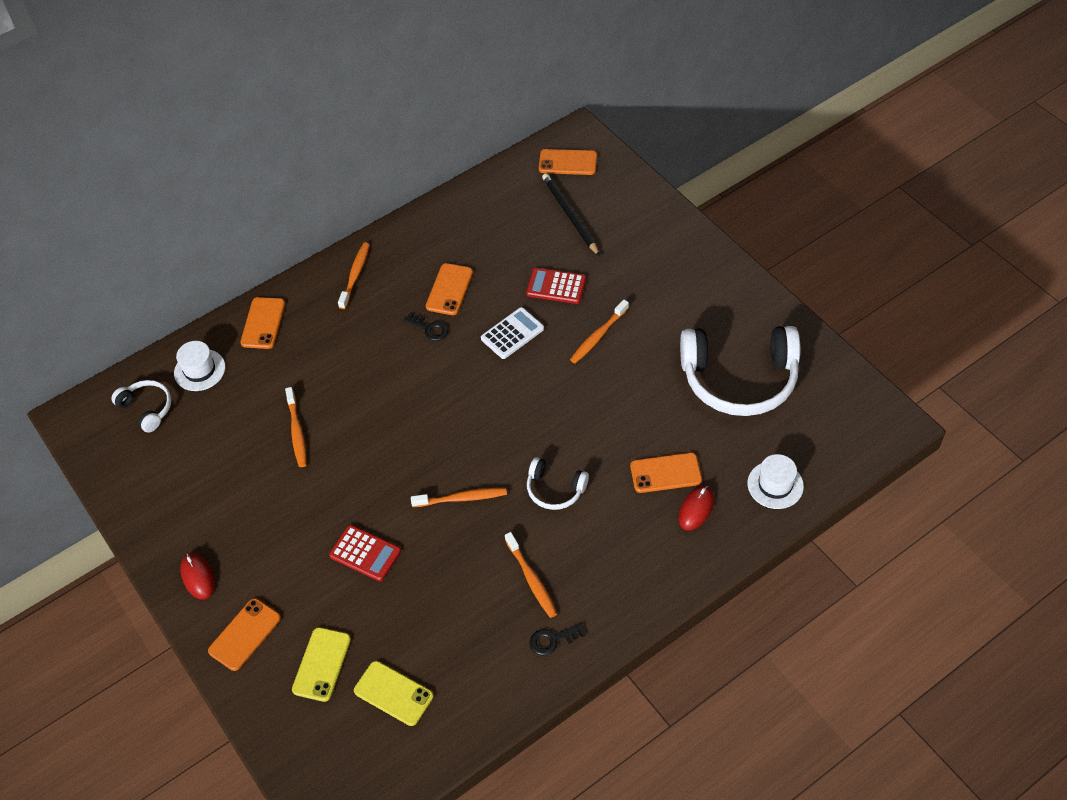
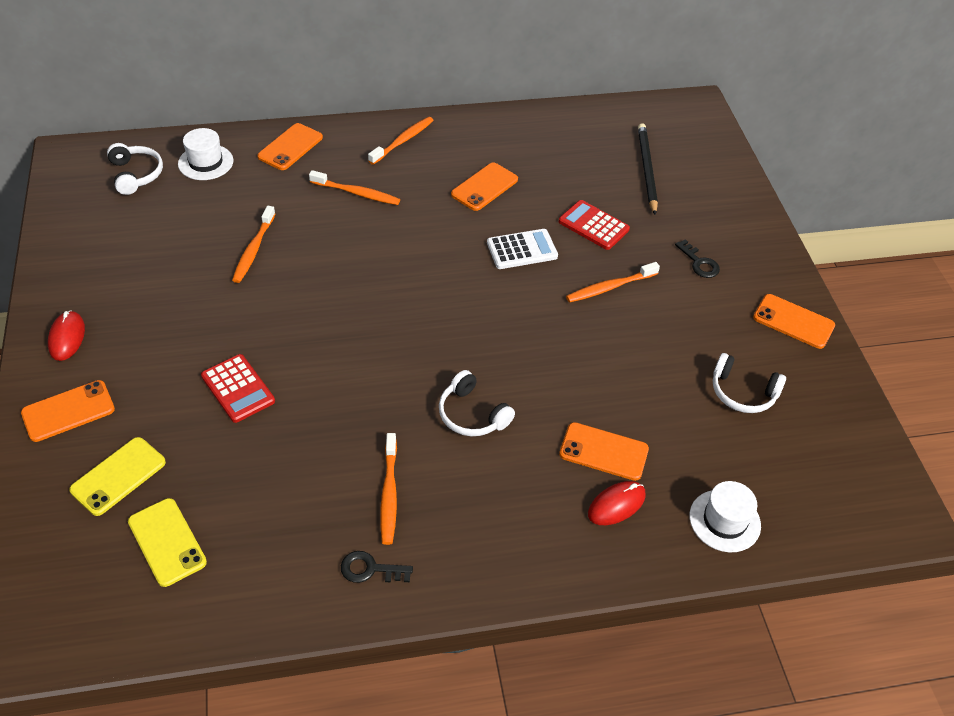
camera: 20 degrees right, 5 degrees down
(429, 329) = (442, 213): black key -> black key (699, 263)
(462, 498) = (370, 380): orange toothbrush -> orange toothbrush (357, 193)
(567, 162) = (672, 125): orange phone -> orange phone (793, 321)
(739, 379) = (742, 393): white headphones -> white headphones, size x0.48

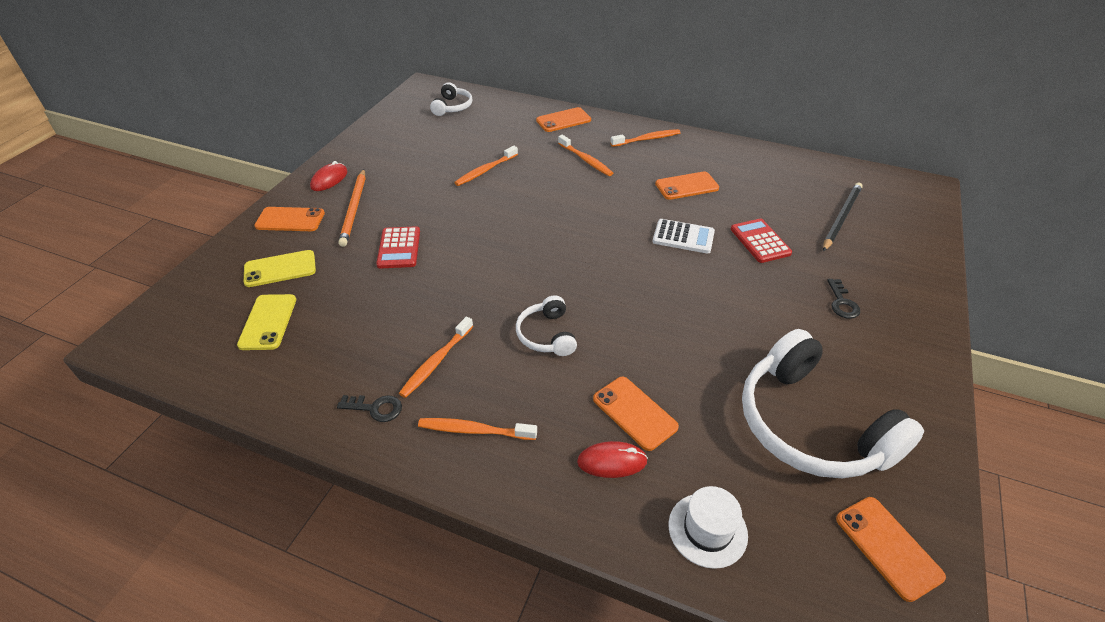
camera: 35 degrees right, 5 degrees down
(138, 363) = (354, 209): none -> orange pencil
(205, 162) = (500, 113): white hat -> none
(370, 569) = (375, 408): black key -> black key turned 150 degrees clockwise
(609, 287) = (740, 290): orange toothbrush -> orange toothbrush (474, 430)
(742, 393) = (810, 425): white headphones -> white headphones, size x2.08
(793, 321) = (911, 387): orange phone -> orange phone (888, 547)

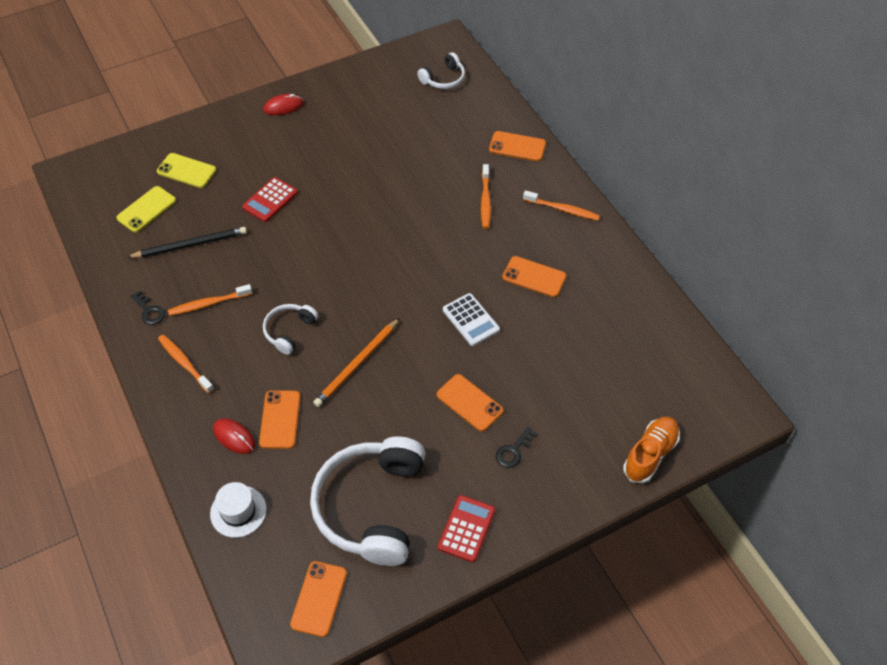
camera: 40 degrees right, 10 degrees up
(290, 220) = (227, 130): orange phone -> orange phone (469, 403)
(354, 209) = (274, 146): orange pencil -> orange pencil (357, 364)
(485, 170) = (398, 164): orange toothbrush -> none
(760, 241) = (524, 363): red calculator -> red calculator (466, 529)
(841, 217) = (621, 388): black pencil -> black pencil (190, 245)
(920, 245) = (650, 454): none -> orange shoe

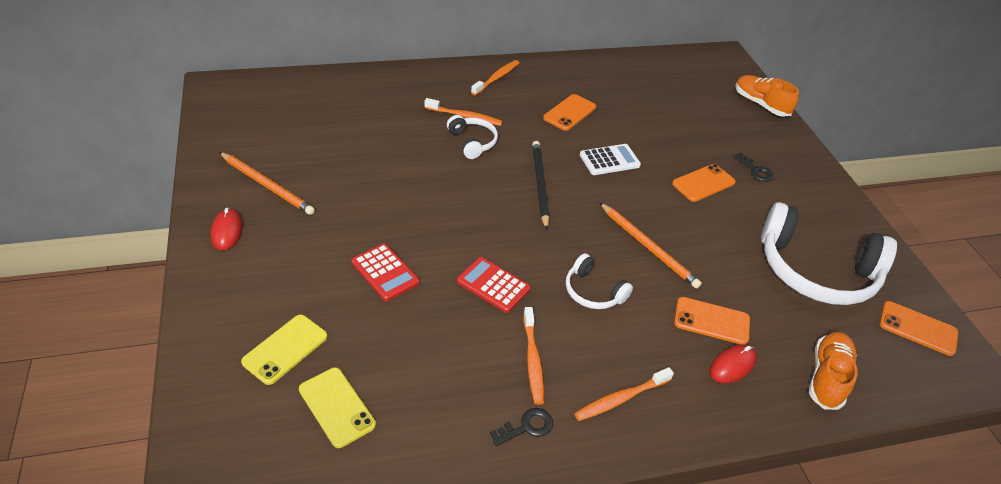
camera: 80 degrees left, 10 degrees down
(190, 245) = (426, 364): black pencil -> black pencil (540, 184)
(238, 511) = (827, 377): white hat -> orange shoe
(339, 109) = (267, 185): none -> orange pencil
(444, 79) = (276, 101): white headphones -> white headphones (472, 142)
(466, 529) = (834, 215): red calculator -> red calculator (493, 285)
(517, 146) = (404, 82): orange phone -> none

